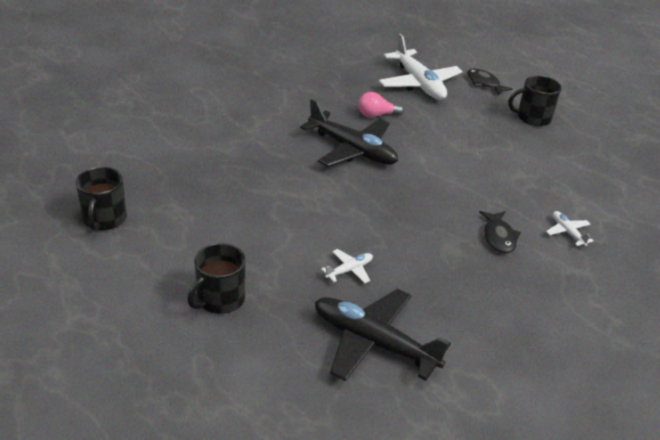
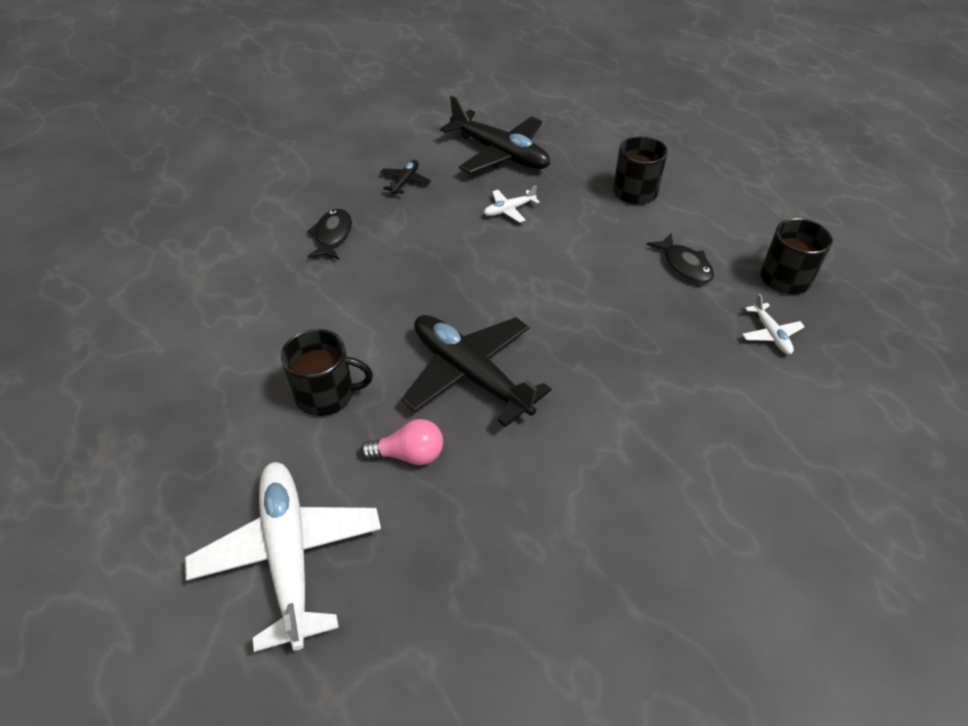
camera: 170 degrees left, 10 degrees up
(463, 297) = (405, 181): none -> black plane
(484, 83) = (148, 551): black fish -> black fish (684, 265)
(533, 118) = (130, 438): black mug -> black mug (326, 394)
(567, 232) = (248, 237): white plane -> white plane (770, 334)

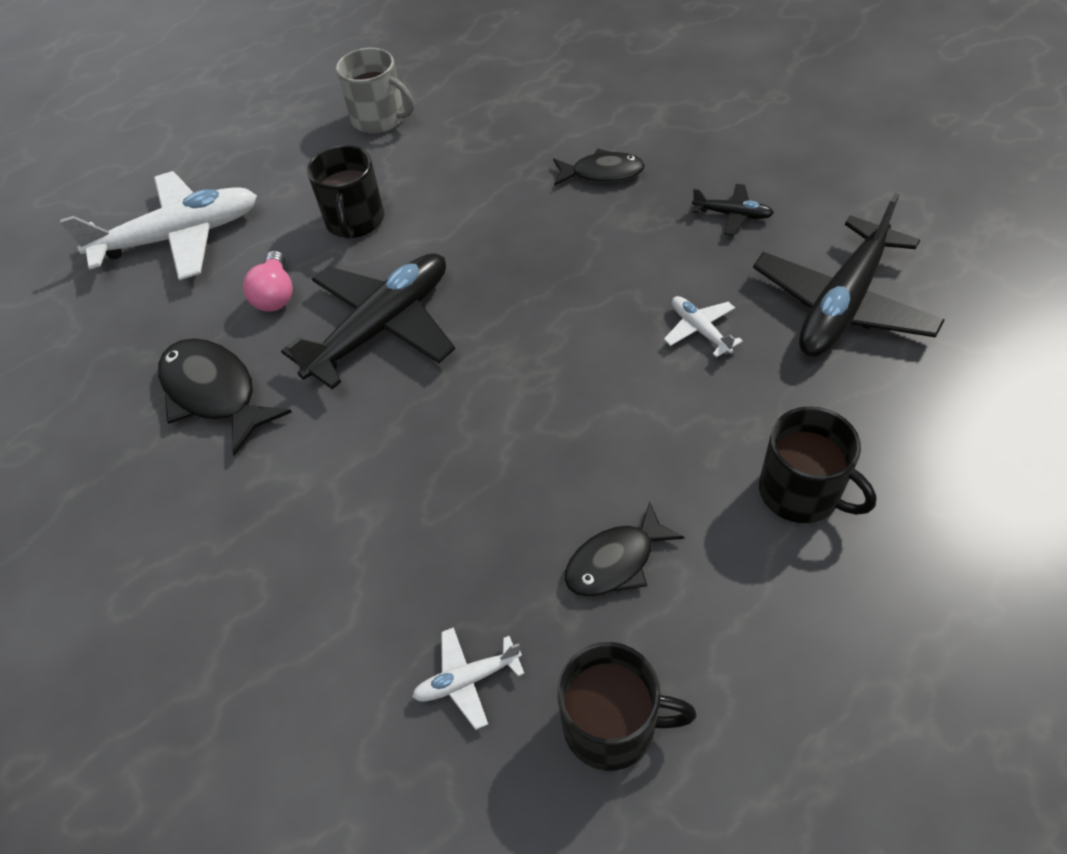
camera: 90 degrees right, 5 degrees up
(173, 375) = (380, 119): none -> grey mug
(526, 496) = (214, 393): none -> black fish

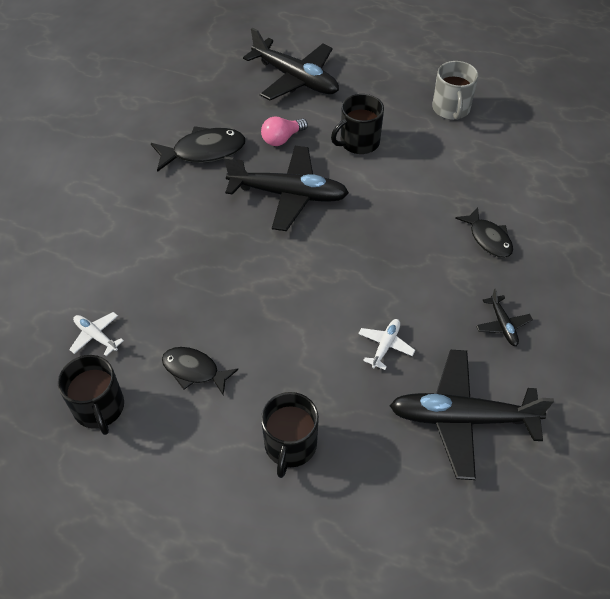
camera: 55 degrees right, 0 degrees up
(180, 237) = (295, 79): white plane -> black plane
(214, 393) = (204, 151): black fish -> black fish turned 60 degrees clockwise

